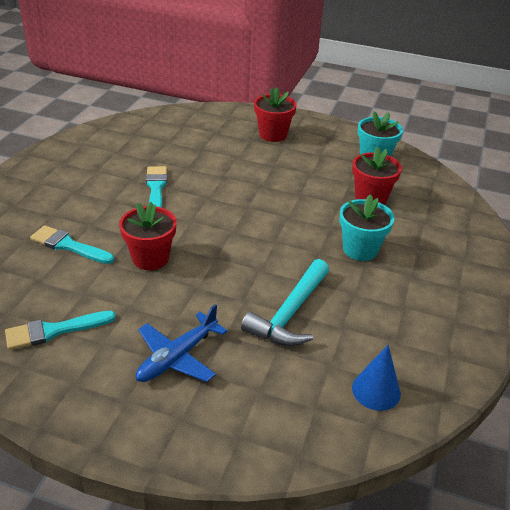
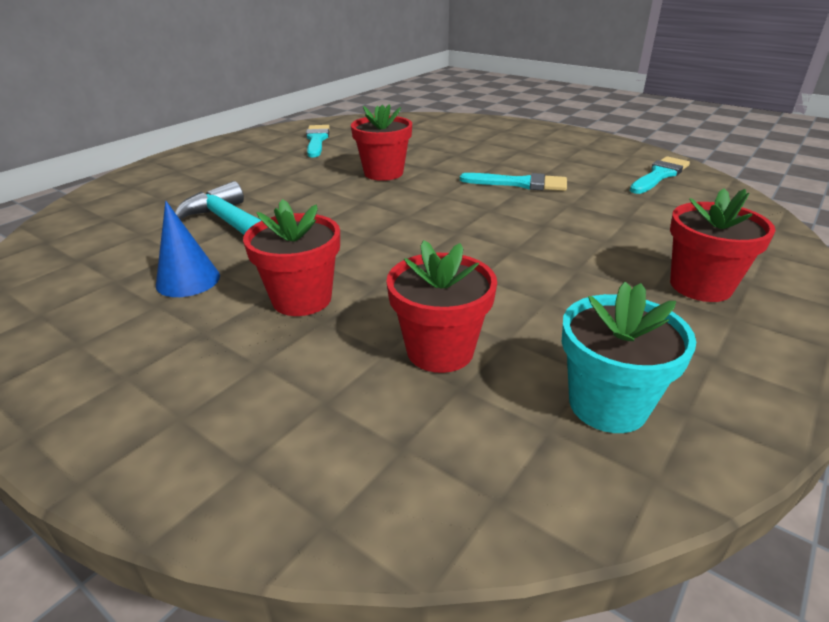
camera: 110 degrees right, 5 degrees down
(69, 245) = (426, 146): turquoise brush -> turquoise brush (659, 175)
(177, 357) = (239, 174): blue plane -> none
(360, 249) = (302, 299): turquoise flower pot -> red flower pot
(376, 390) = (76, 251): blue cone -> blue cone (188, 280)

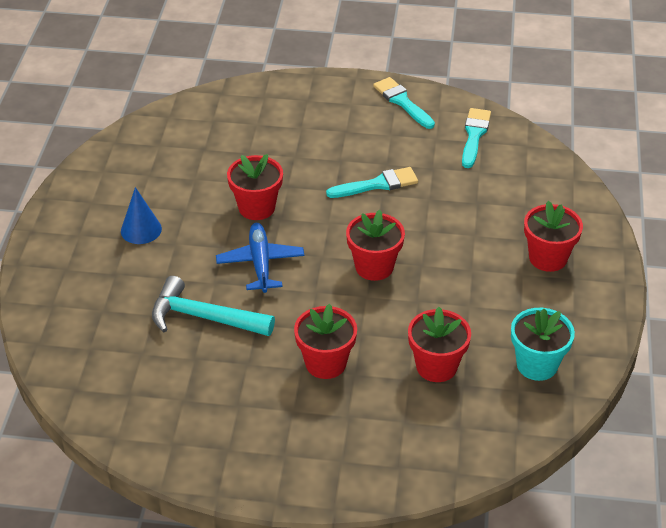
camera: 30 degrees left, 10 degrees up
(188, 280) = (234, 379): blue cone -> blue cone (141, 230)
(317, 140) = (145, 175): turquoise brush -> turquoise brush (402, 102)
(339, 205) = (260, 263): none -> blue plane
(455, 236) = (374, 267): none -> red flower pot

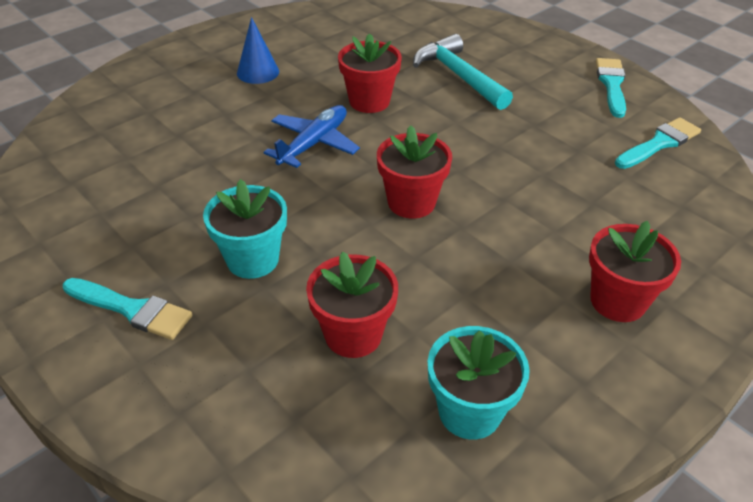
camera: 40 degrees right, 0 degrees up
(203, 317) = (209, 158): turquoise hammer -> turquoise hammer (458, 76)
(325, 363) = (252, 259): red flower pot -> turquoise flower pot
(377, 184) = (504, 136): turquoise brush -> turquoise brush (132, 309)

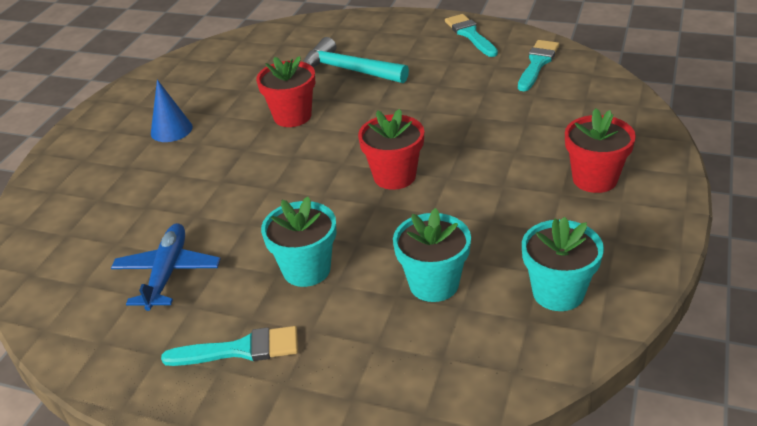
camera: 25 degrees left, 5 degrees down
(313, 143) = (275, 166): blue plane -> blue plane (167, 273)
(353, 335) = (434, 284): red flower pot -> turquoise flower pot

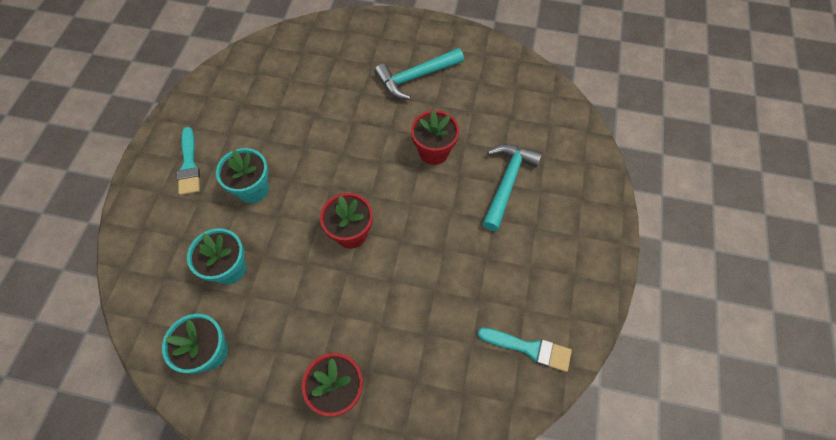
camera: 80 degrees right, 25 degrees up
(167, 273) = (259, 113): blue plane -> none
(171, 130) = (415, 77): blue cone -> turquoise hammer
(470, 34) = (583, 283): turquoise brush -> none

